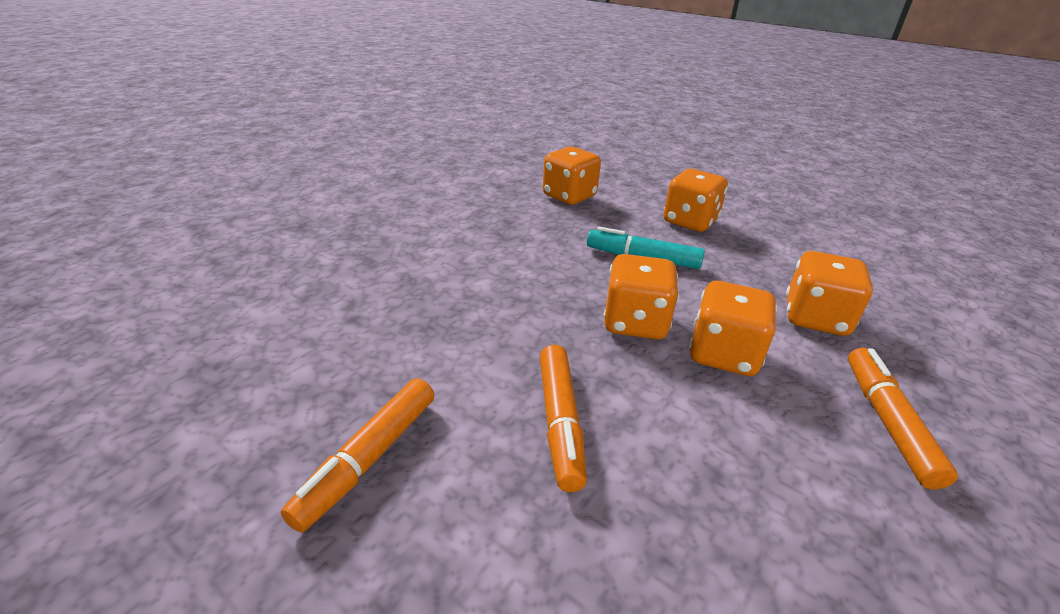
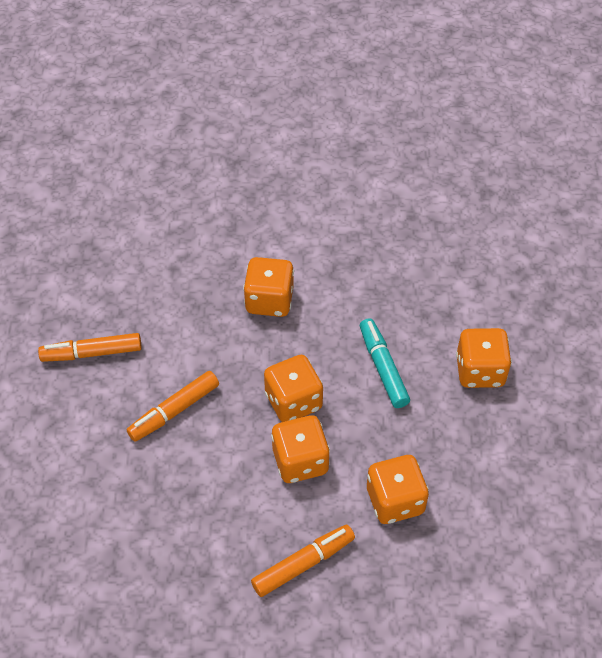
camera: 55 degrees right, 20 degrees up
(569, 196) = (441, 270): orange dice -> orange dice (269, 300)

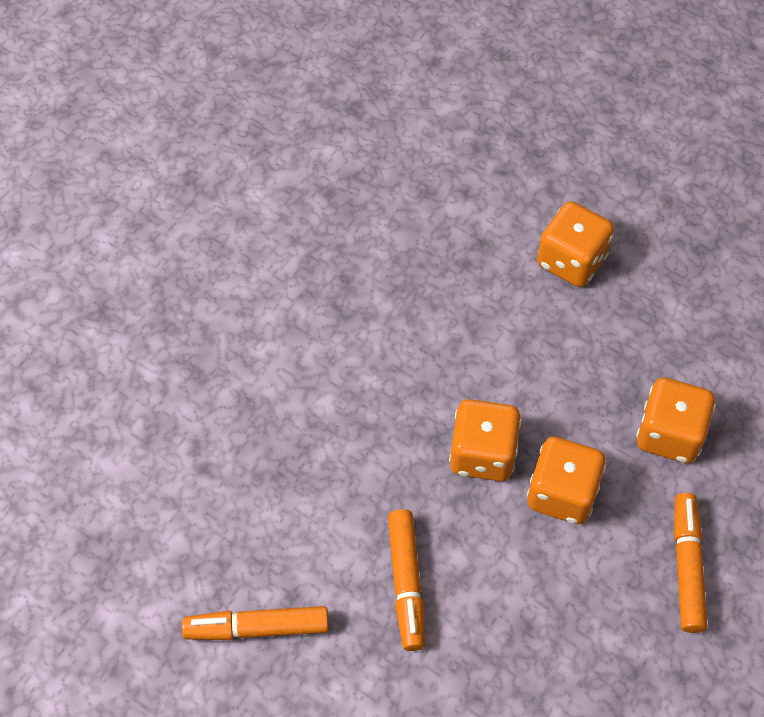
camera: 55 degrees left, 5 degrees up
(92, 353) = (257, 628): orange marker -> orange marker turned 60 degrees clockwise
(269, 300) = (331, 396): orange dice -> none
(383, 367) = (503, 343): turquoise marker -> none

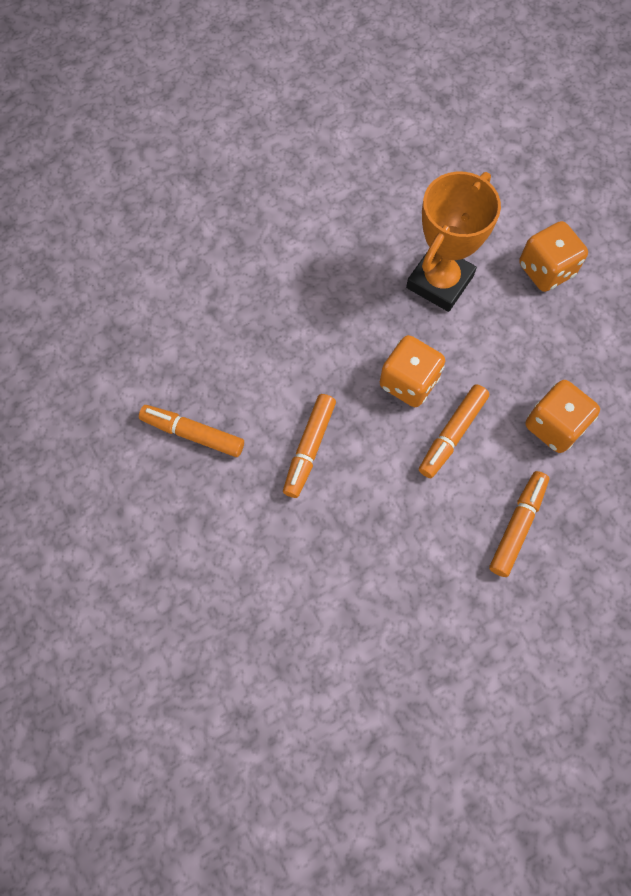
camera: 25 degrees right, 10 degrees up
(459, 322) = (440, 282): none -> orange trophy
(562, 494) = (452, 434): orange dice -> orange marker

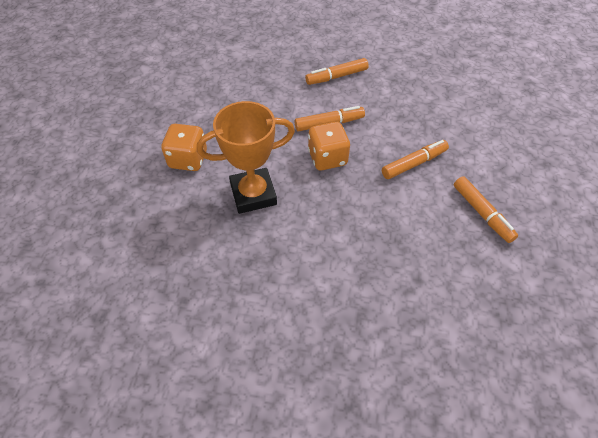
camera: 140 degrees left, 15 degrees down
(554, 426) = (275, 97): orange dice -> none

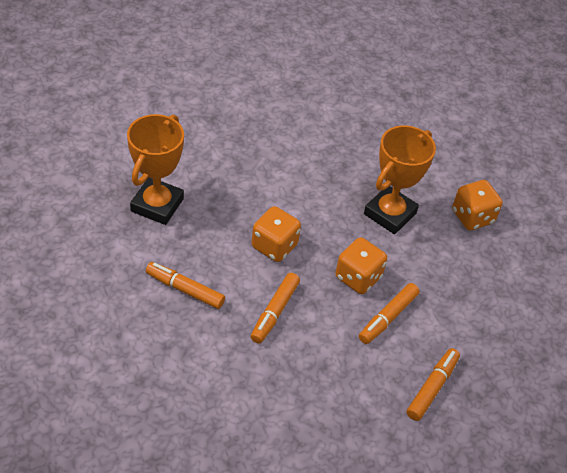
camera: 140 degrees right, 5 degrees down
(379, 214) = (274, 246): none -> orange dice
(474, 311) = (157, 205): none -> orange trophy

